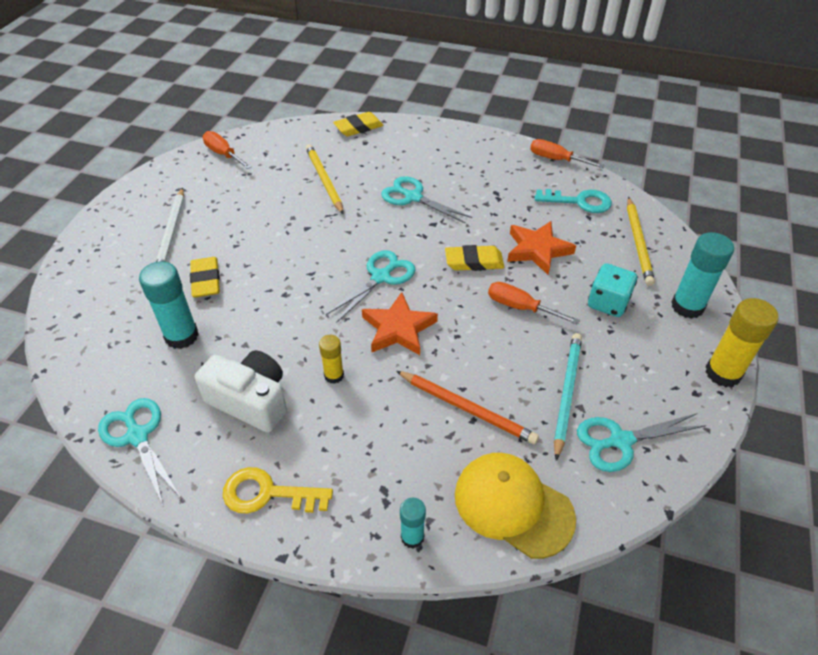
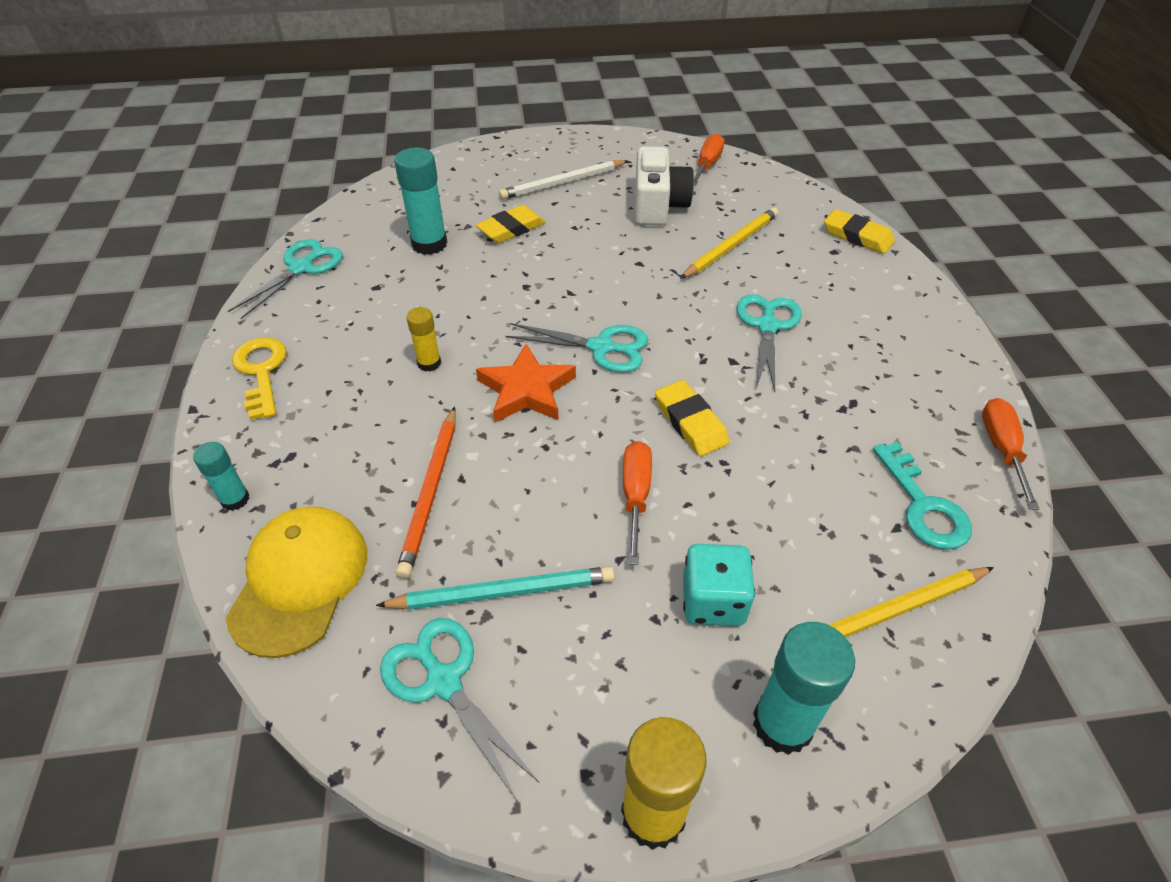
camera: 65 degrees right, 0 degrees up
(250, 401) = (369, 318): white camera -> white camera (658, 205)
(537, 250) = (766, 483): orange star -> none

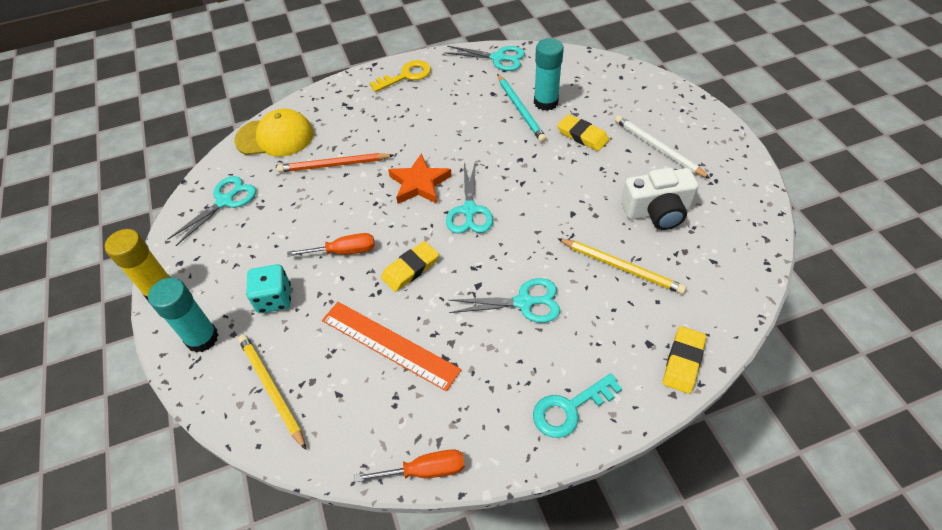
camera: 80 degrees right, 5 degrees up
(235, 499) = (319, 99): turquoise glue stick -> none
(429, 363) = (431, 136): yellow glue stick -> none
(503, 592) = (274, 209): turquoise pencil -> turquoise pencil (520, 110)
(707, 165) = (743, 234): orange screwdriver -> none
(818, 461) = (389, 345): none -> orange ruler
(923, 506) = (359, 411): turquoise key -> turquoise key (569, 408)

